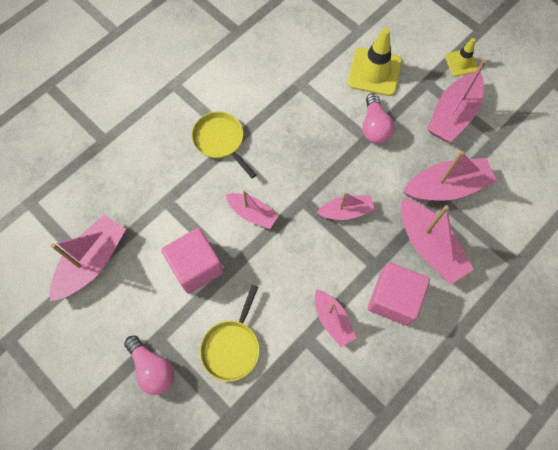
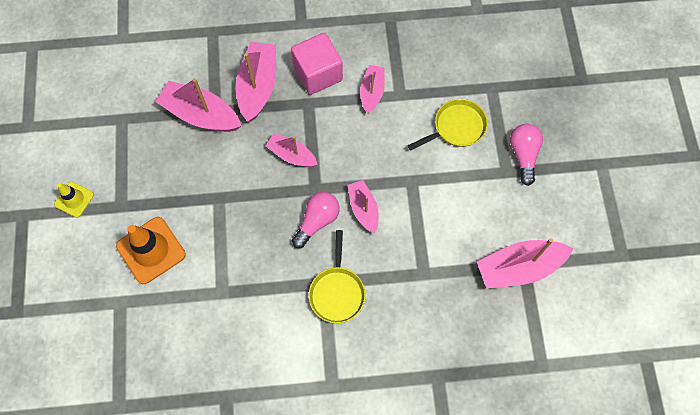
camera: 140 degrees left, 0 degrees up
(196, 267) = (439, 201): pink cube -> none
(374, 72) = (151, 250): yellow traffic cone -> orange traffic cone
(374, 127) = (202, 202): pink light bulb -> pink light bulb (317, 221)
(452, 115) = (133, 163): pink boat -> none

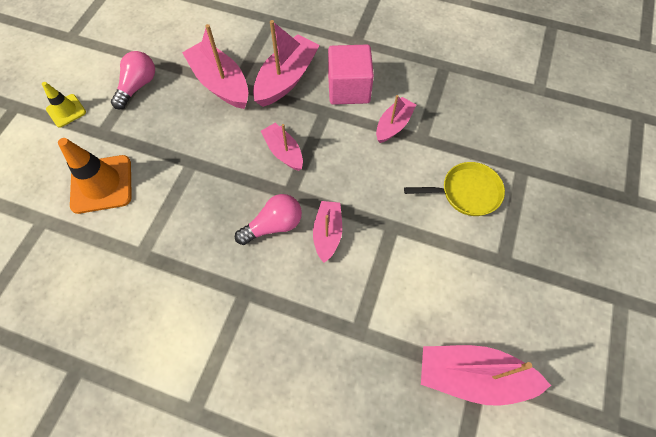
camera: 25 degrees right, 5 degrees down
(337, 292) = (255, 308): yellow pan -> none
(523, 155) = (530, 251): pink light bulb -> pink light bulb (138, 86)

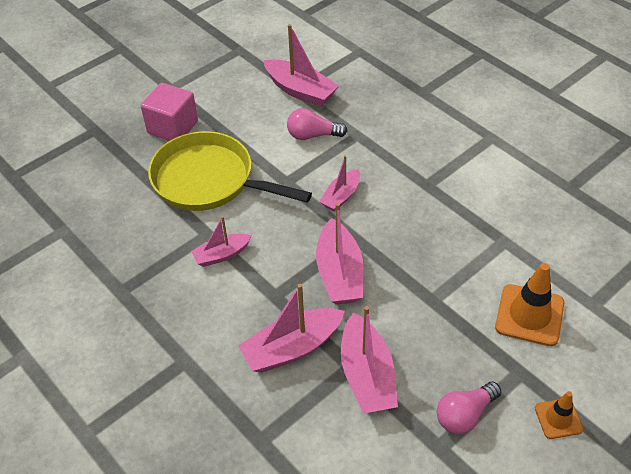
camera: 150 degrees left, 15 degrees down
(66, 111) = (558, 418): yellow traffic cone -> orange traffic cone
(273, 225) = (382, 218): pink light bulb -> pink light bulb (313, 135)
(283, 152) = (339, 273): pink boat -> pink boat, size x1.64
(348, 89) = (235, 308): pink cube -> pink cube (172, 127)
(466, 192) = (209, 180): yellow pan -> yellow pan, size x1.87

